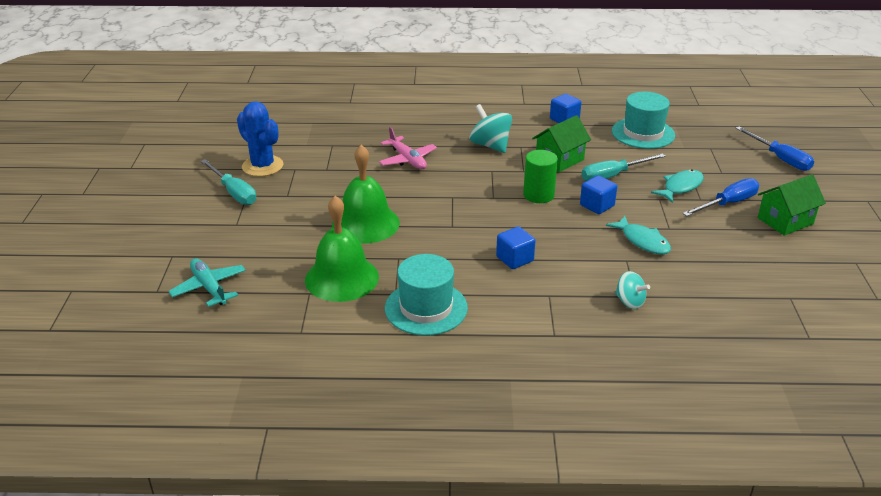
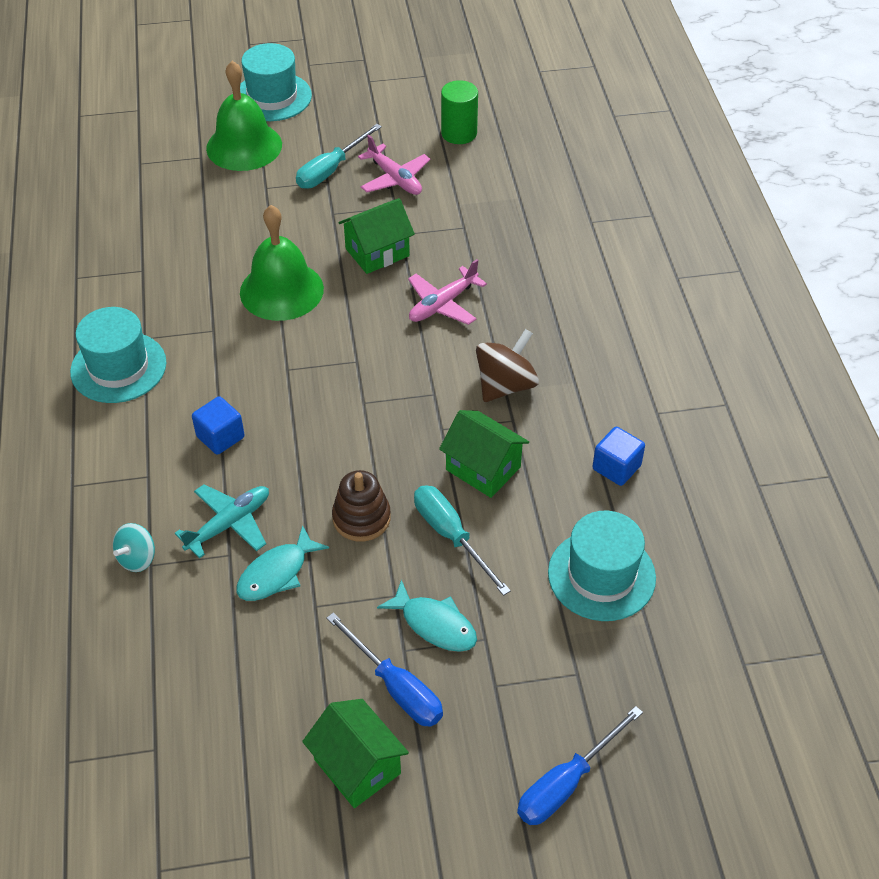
camera: 80 degrees right, 15 degrees up
(114, 214) = (272, 97): none -> turquoise hat
(209, 288) = (147, 196): turquoise plane -> turquoise plane (229, 524)
(262, 166) = (395, 179): blue cactus -> pink plane
(341, 278) = (170, 290): green bell -> green bell (244, 146)
(342, 180) = (377, 252): none -> green house
(490, 145) = (505, 385): turquoise spinning top -> brown spinning top
(538, 195) = (377, 450): green cylinder -> green cylinder (459, 133)
(597, 205) = (361, 518): blue cube -> brown stacking toy

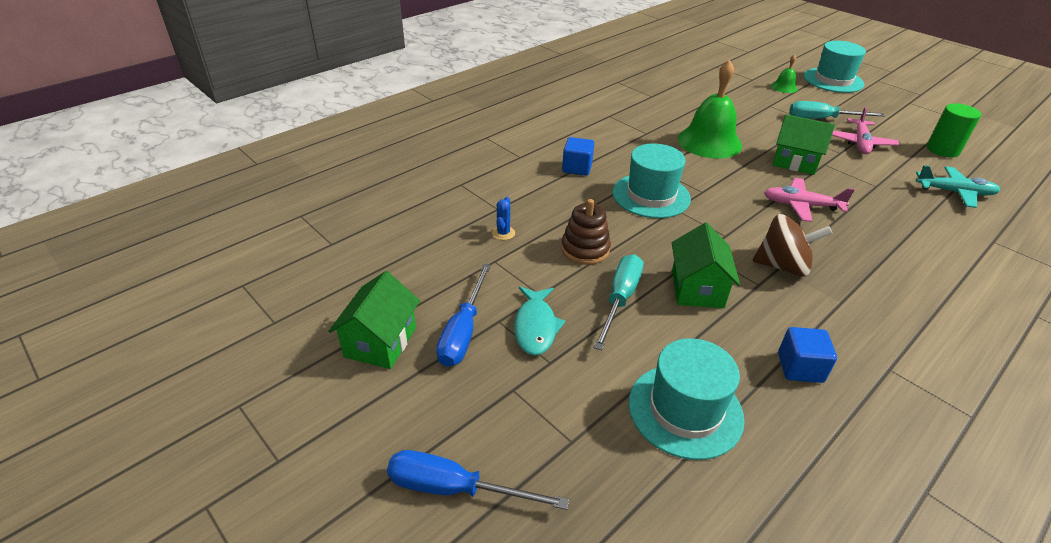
camera: 55 degrees right, 10 degrees down
(118, 367) = (579, 117): turquoise hat -> turquoise hat (651, 195)
(137, 558) = (460, 178): turquoise spinning top -> none
(229, 524) = (519, 199): turquoise plane -> turquoise plane (954, 192)
(244, 146) = (784, 87): green bell -> green bell, size x0.47
(277, 573) = (503, 233): turquoise fish -> blue cactus

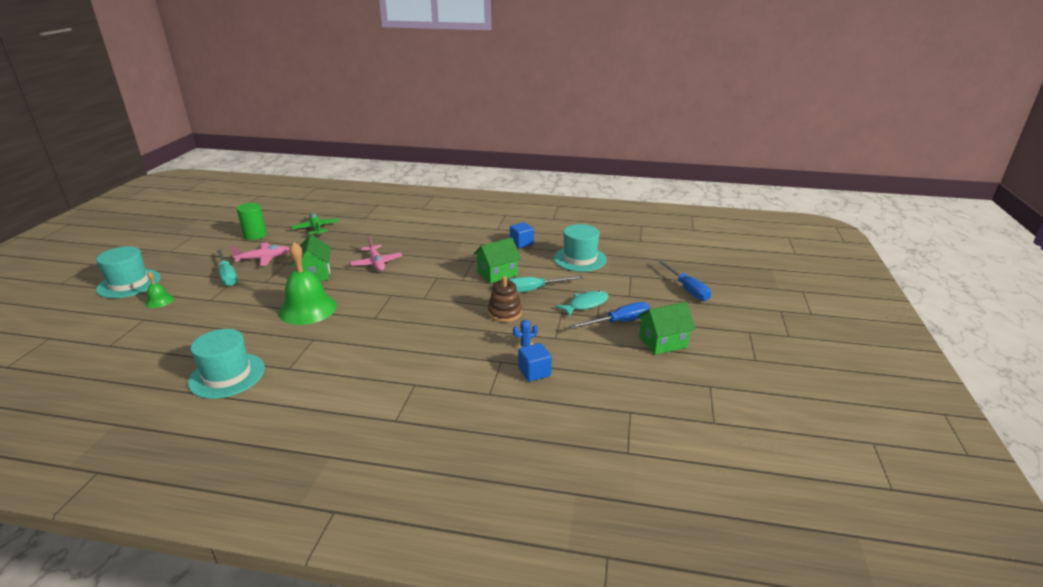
camera: 125 degrees left, 10 degrees down
(577, 168) = (406, 350): blue cube -> blue cube (534, 372)
(651, 195) = (416, 310): turquoise hat -> turquoise hat (227, 375)
(782, 266) = (449, 258): brown spinning top -> none
(954, 192) = (316, 228): turquoise plane -> green plane

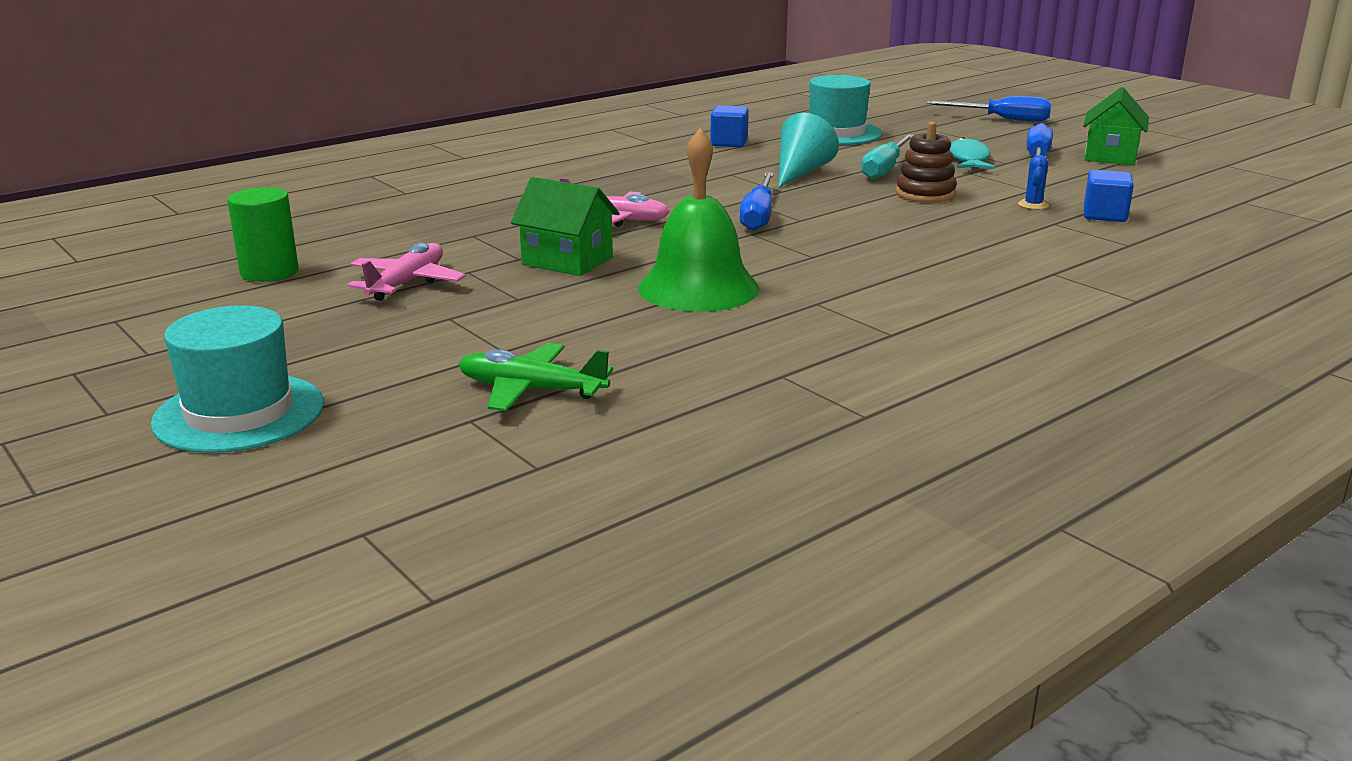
camera: 50 degrees left, 5 degrees down
(159, 301) = (409, 394): green bell -> none
(227, 276) = (420, 321): turquoise screwdriver -> none
(227, 375) = (848, 379): turquoise hat -> none
(316, 228) = (364, 227): green plane -> green plane (531, 390)
(417, 287) = (758, 216): none -> blue screwdriver
(497, 274) = (800, 172): green house -> turquoise cone

